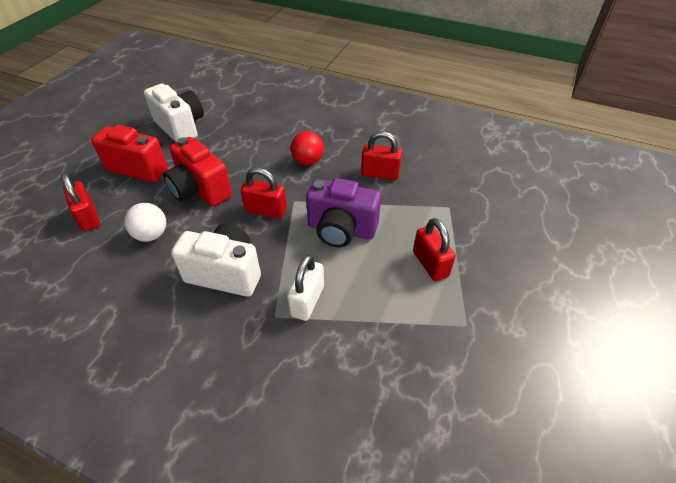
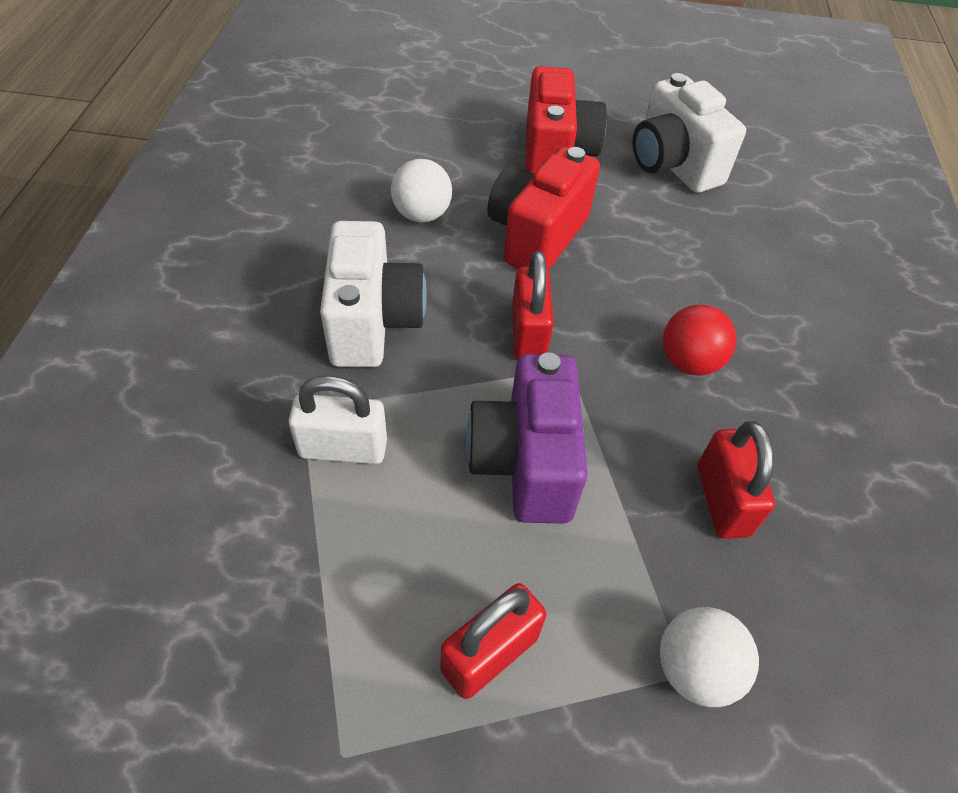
camera: 70 degrees right, 5 degrees up
(88, 217) = (431, 143): red padlock -> none
(180, 127) = (672, 165): white camera -> white camera turned 120 degrees clockwise
(447, 204) = (694, 669): none -> white ball

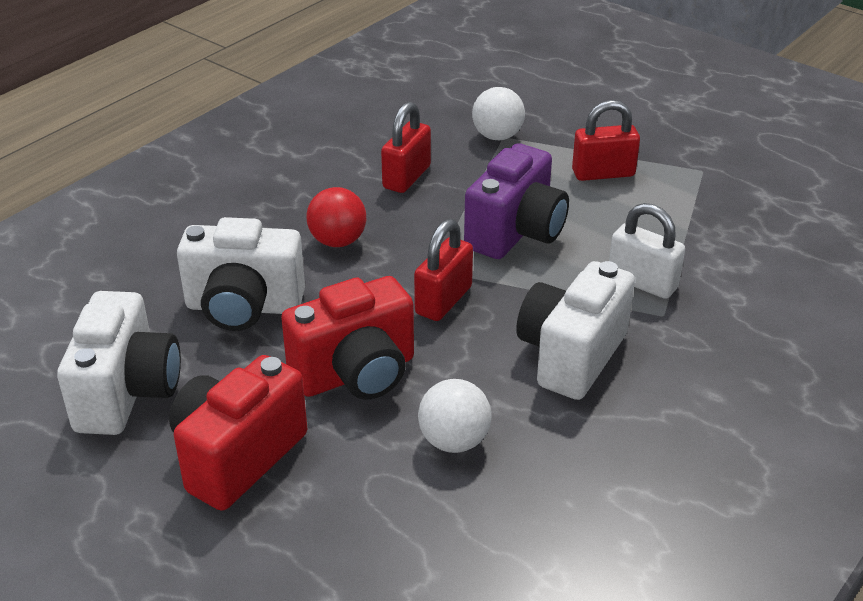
camera: 145 degrees left, 15 degrees down
(682, 256) = (244, 307): none -> white camera

